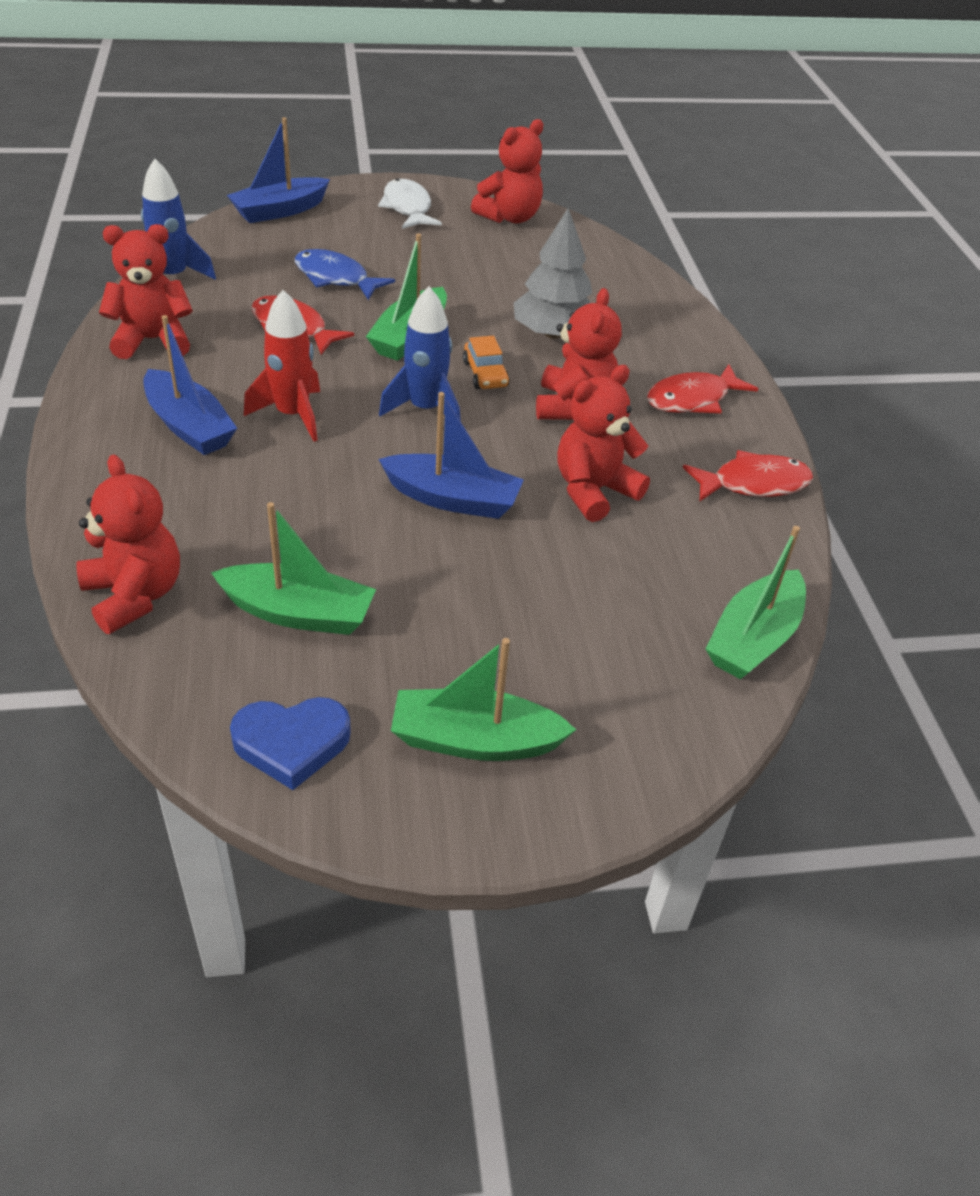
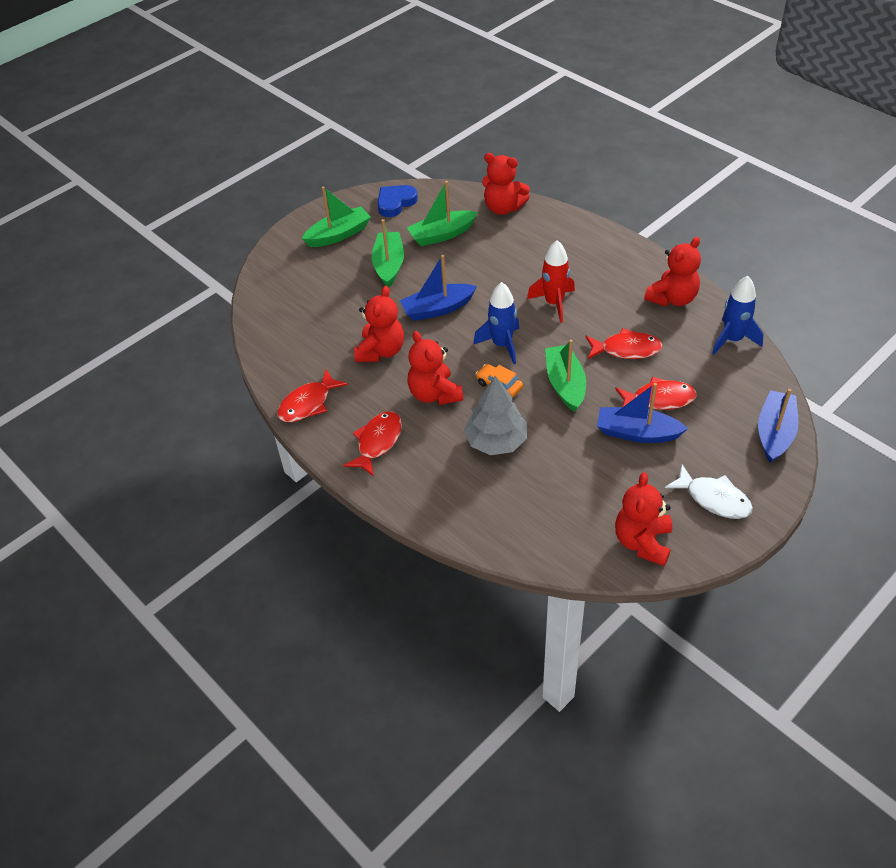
camera: 150 degrees right, 5 degrees up
(189, 426) = (586, 271): blue boat -> blue boat (637, 433)
(335, 278) = (659, 399): blue fish -> red fish
(753, 638) = (262, 324): green boat -> green boat (389, 265)

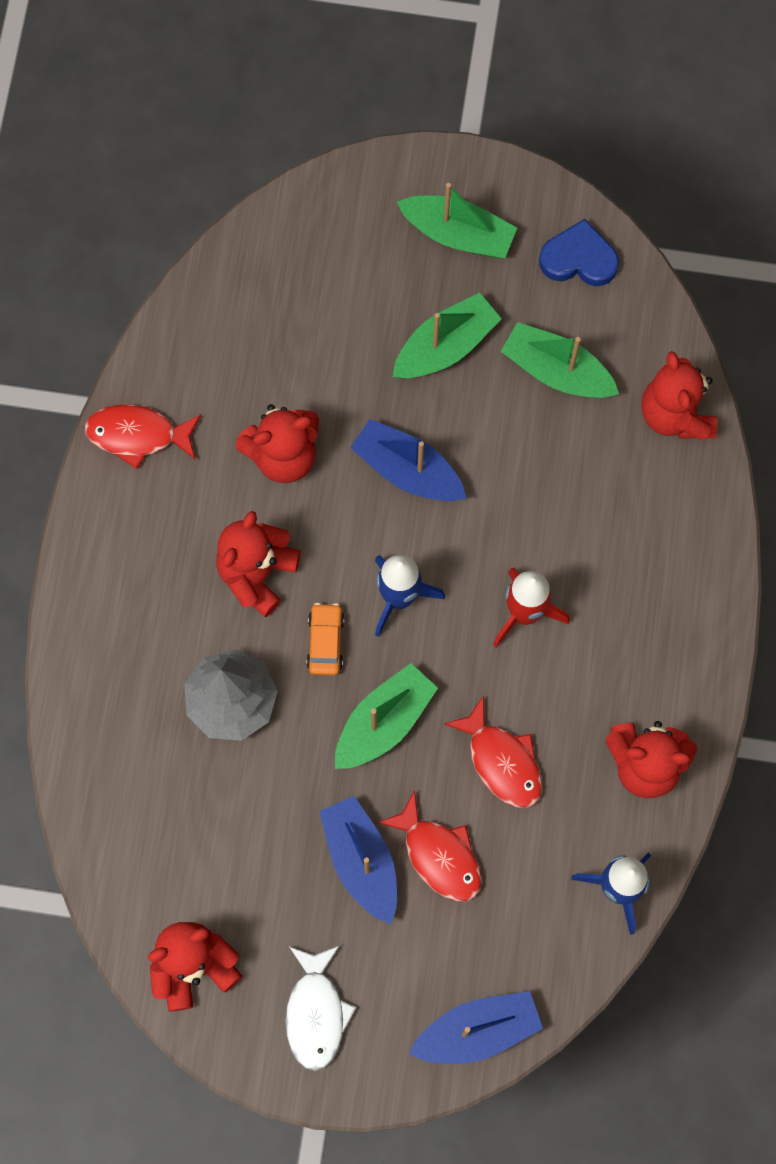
camera: 50 degrees right, 25 degrees up
(377, 442) = (135, 562): red fish -> none

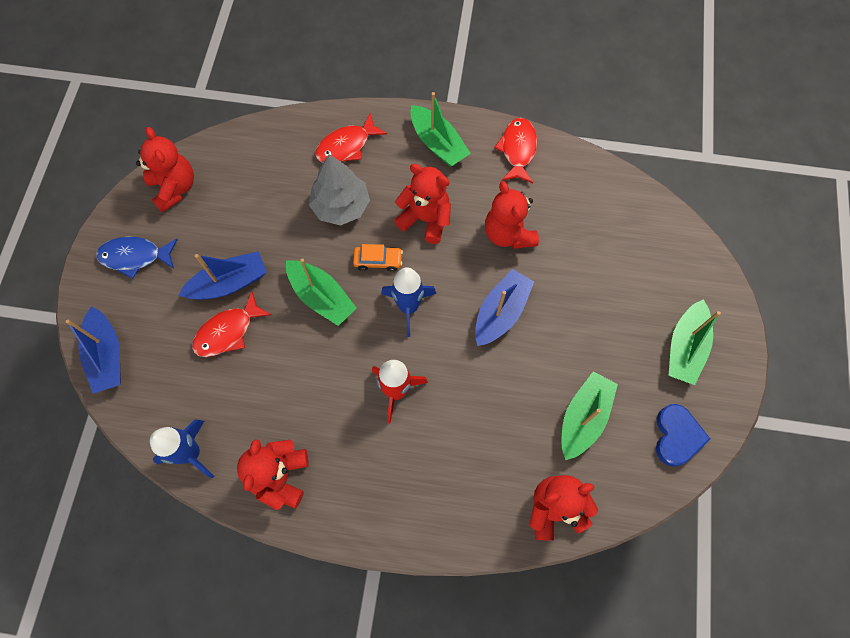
camera: 90 degrees right, 5 degrees down
(316, 1013) = (135, 257): white fish -> blue fish
(445, 346) = (595, 338): green boat -> green boat (437, 143)
(501, 761) = (289, 374): red fish -> red fish (346, 146)

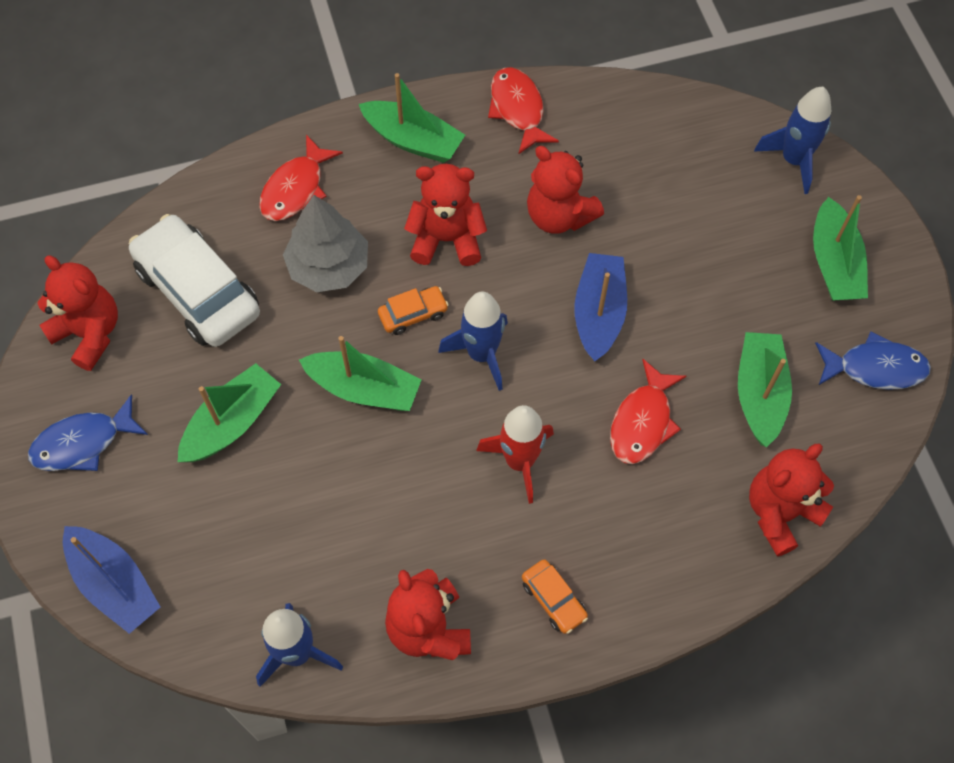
camera: 25 degrees left, 5 degrees down
(228, 332) = (264, 483): red fish -> red fish (643, 422)
(229, 283) = (232, 423): blue boat -> green boat
(252, 188) = (198, 291): none -> white car
(370, 496) = (553, 599): none -> orange car
(676, 436) = (875, 368): blue heart -> blue fish
(693, 262) = (793, 160): none -> blue rocket

